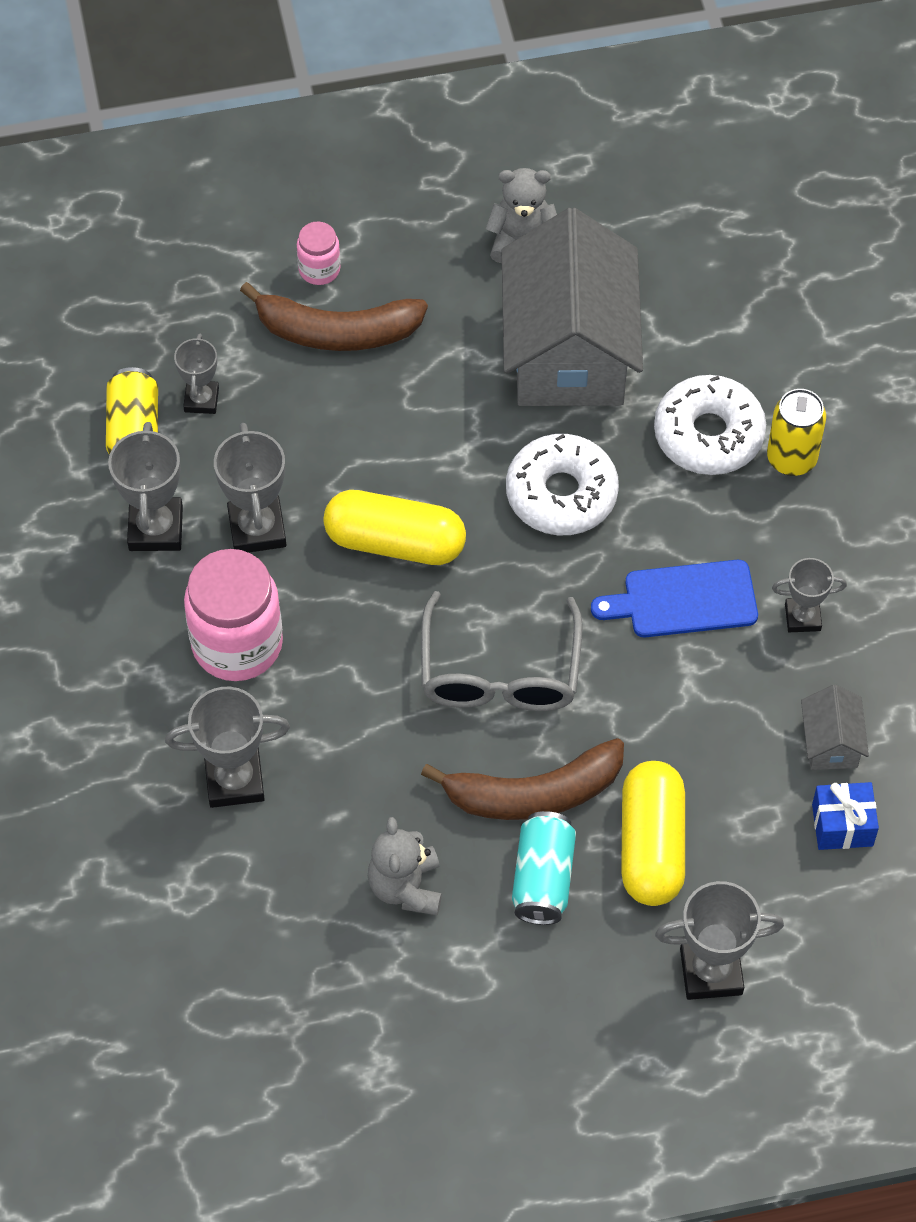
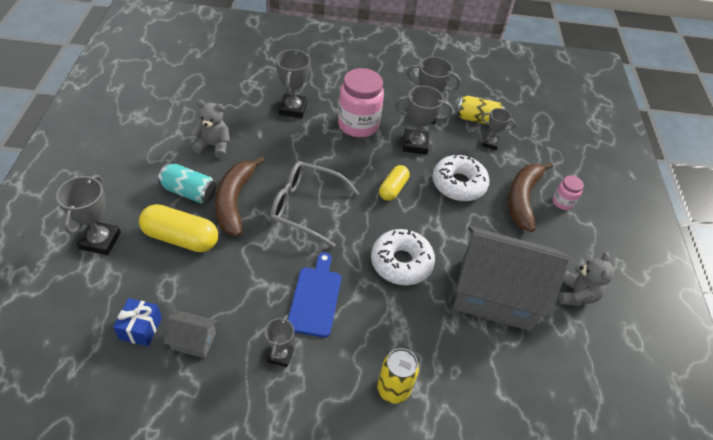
camera: 100 degrees right, 10 degrees down
(395, 542) = (393, 188): yellow capsule -> yellow capsule, size x0.62
(708, 435) = (422, 347): white donut -> white donut (458, 184)

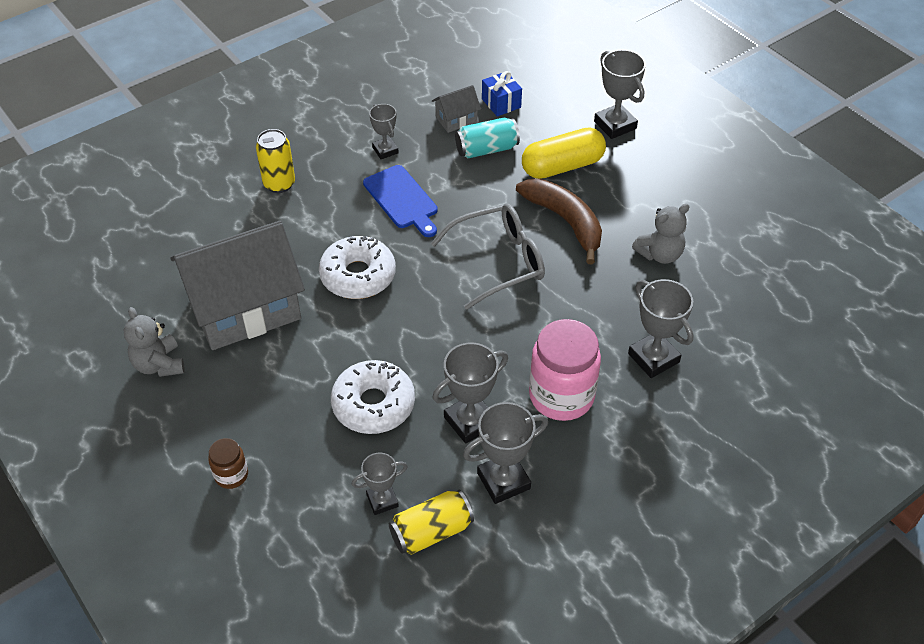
camera: 145 degrees right, 0 degrees up
(189, 192) = (612, 201): turquoise can -> turquoise can (486, 149)
(393, 188) = (438, 344): yellow capsule -> none
(522, 199) = (284, 441): brown banana -> none
(562, 202) = (231, 475): pink jar -> brown jar

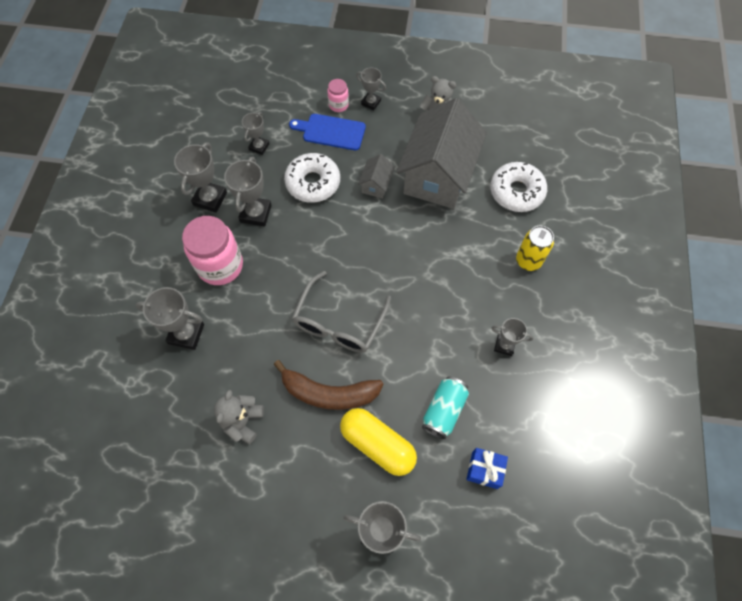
camera: 135 degrees right, 15 degrees up
(194, 445) = (371, 102): none -> grey trophy
(231, 475) = (338, 105): brown jar -> pink jar
(358, 275) = (406, 242): white donut -> white donut (516, 192)
(402, 199) = (446, 316): blue cutting board -> blue cutting board (331, 132)
(431, 531) = (222, 152): yellow can -> none
(456, 119) = (495, 420): grey house -> grey house (376, 184)
(562, 166) = (377, 444): yellow capsule -> yellow capsule turned 75 degrees counterclockwise

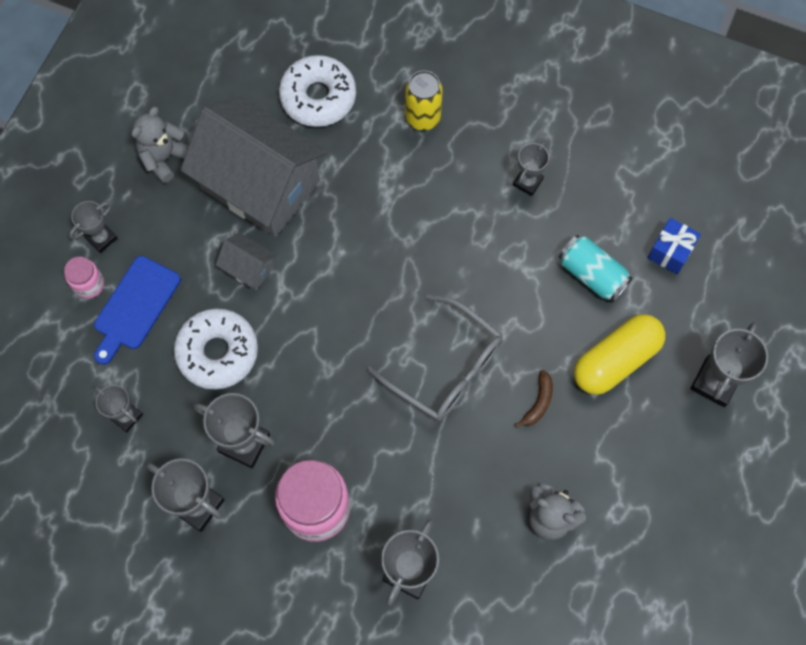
camera: 75 degrees left, 5 degrees up
(328, 393) = (538, 402): brown banana -> brown banana, size x0.46

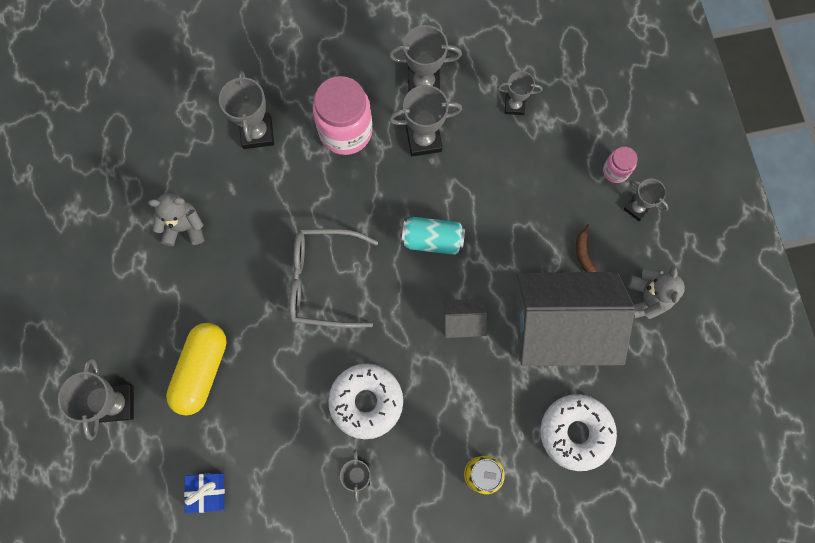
camera: 145 degrees right, 5 degrees up
(101, 238) = (637, 208): grey trophy -> grey trophy turned 60 degrees counterclockwise
(135, 306) = (571, 178): blue cutting board -> none
(217, 352) = (489, 185): white donut -> white donut (366, 402)
(249, 268) = (516, 258): grey house -> grey house (463, 321)
(538, 402) = (240, 300): brown banana -> brown banana (584, 255)
(592, 274) = (259, 428): turquoise can -> turquoise can (432, 240)

